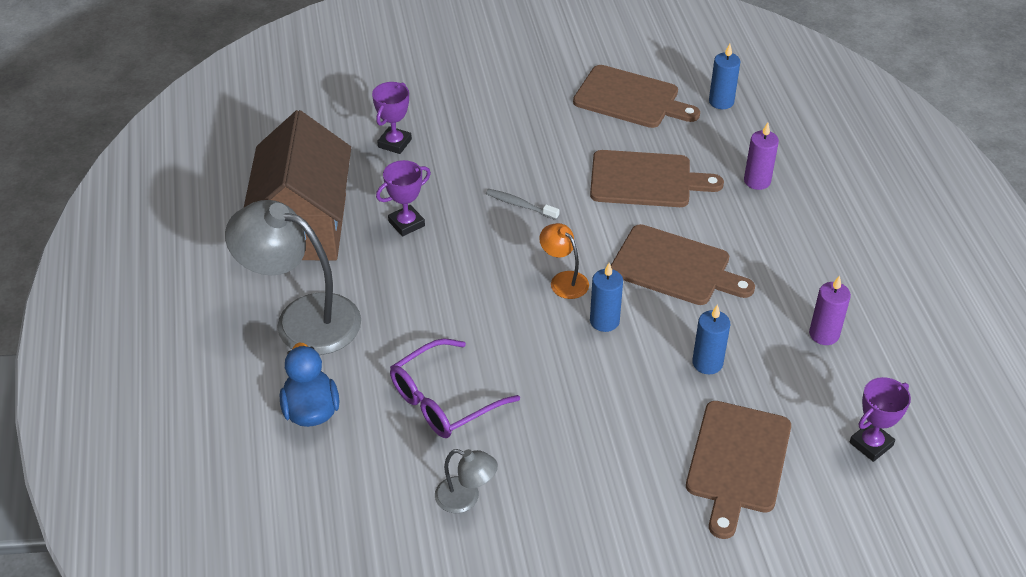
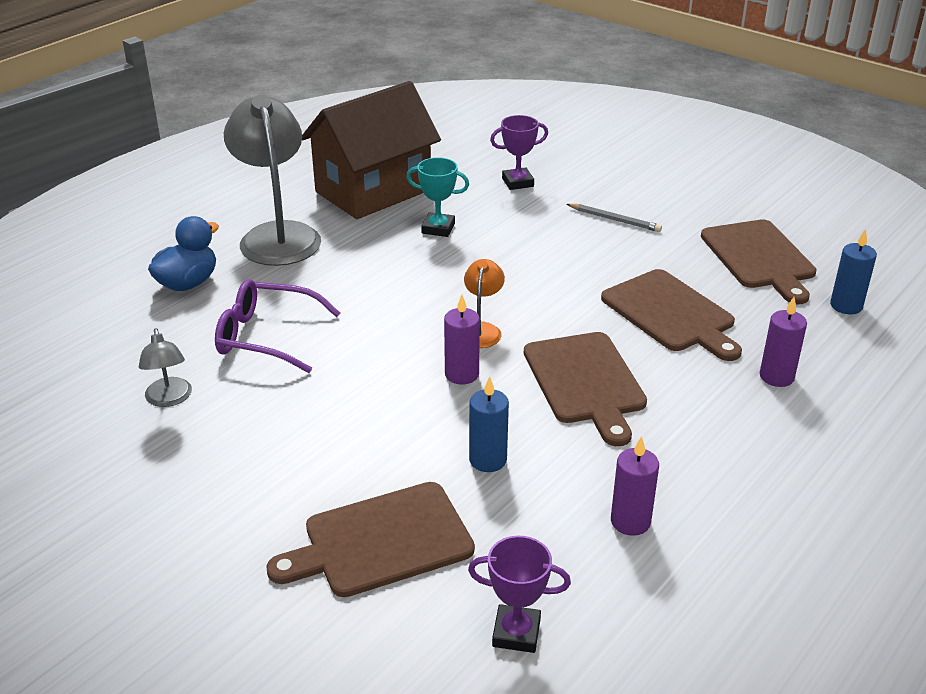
camera: 50 degrees right, 10 degrees down
(406, 223) = (438, 228): purple trophy -> turquoise trophy
(507, 130) = (615, 220): none -> grey pencil
(520, 205) = (537, 267): grey toothbrush -> none
(604, 321) = (461, 374): blue candle -> purple candle

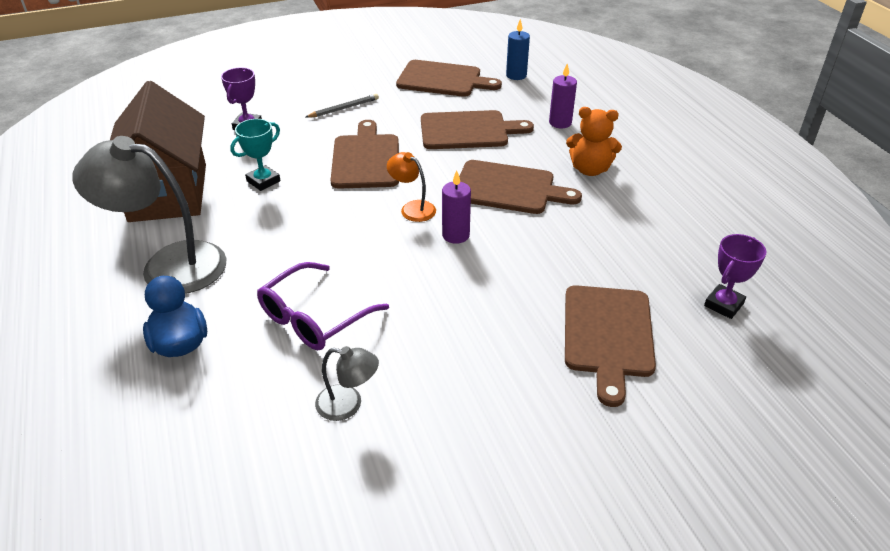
camera: 60 degrees left, 5 degrees up
(488, 460) = (556, 257): blue candle -> none
(537, 269) = (366, 159): none -> brown cutting board
(630, 521) = (651, 223): purple candle -> none
(696, 434) = (590, 169): none -> orange teddy bear

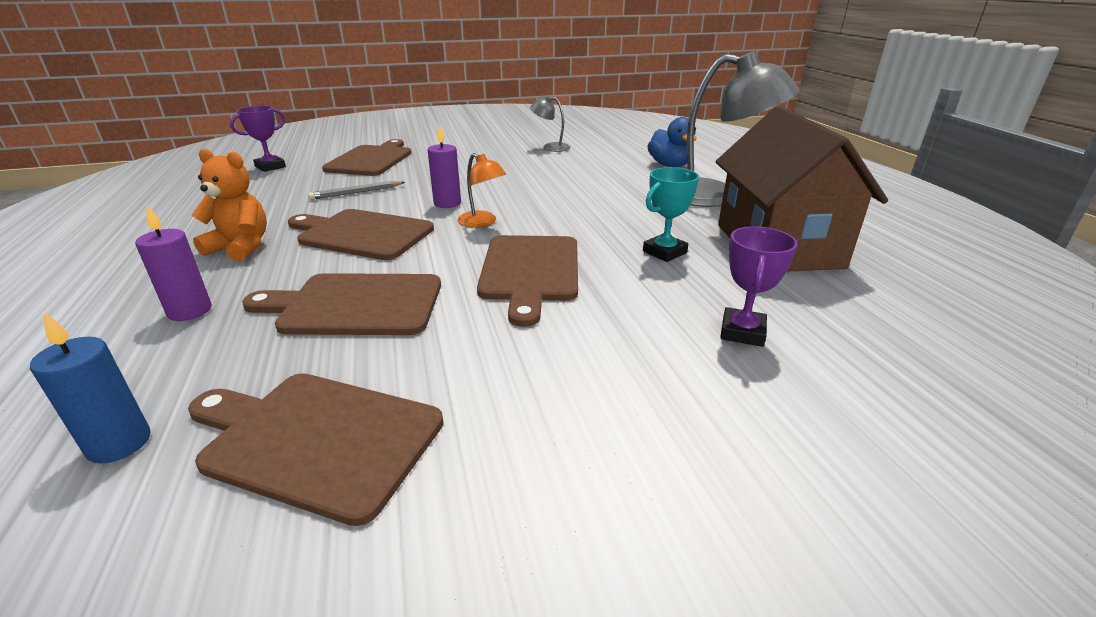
camera: 175 degrees left, 10 degrees down
(314, 317) = (577, 171): purple glasses -> none
(344, 108) = (568, 361): grey pencil -> grey pencil (356, 192)

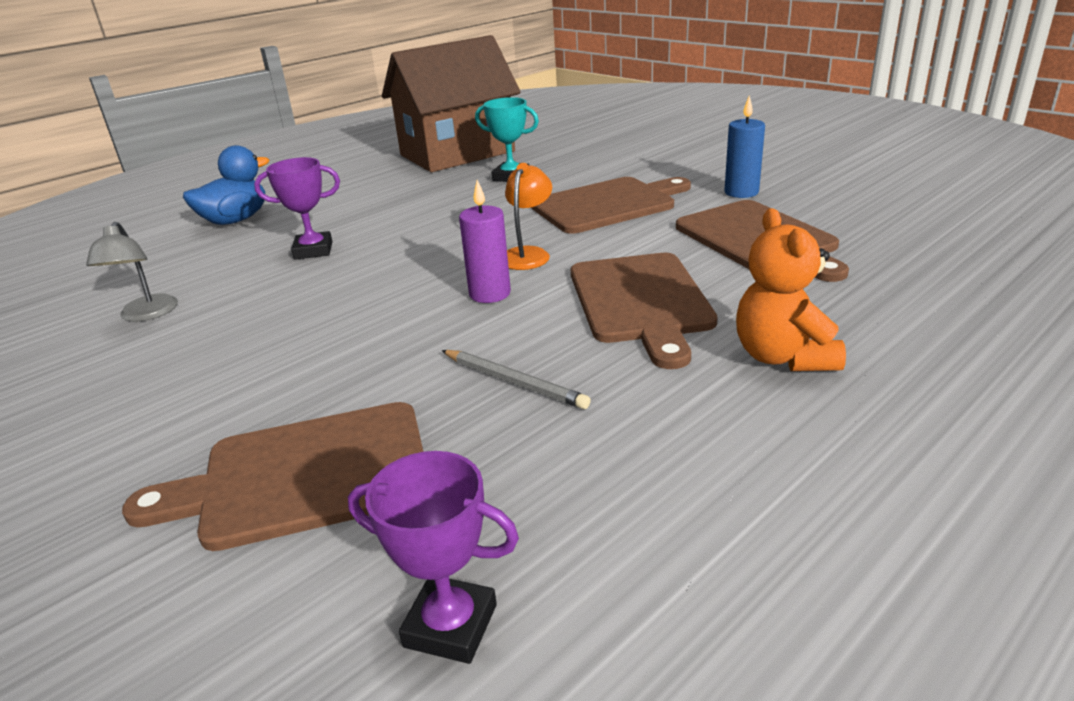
camera: 115 degrees left, 0 degrees up
(119, 443) = (985, 230): blue candle -> blue candle (741, 192)
(190, 311) = (897, 297): purple candle -> none
(317, 438) = (869, 192): brown cutting board -> none
(716, 196) = (346, 185): grey lamp -> none
(742, 332) = (605, 144): purple trophy -> purple trophy (313, 250)

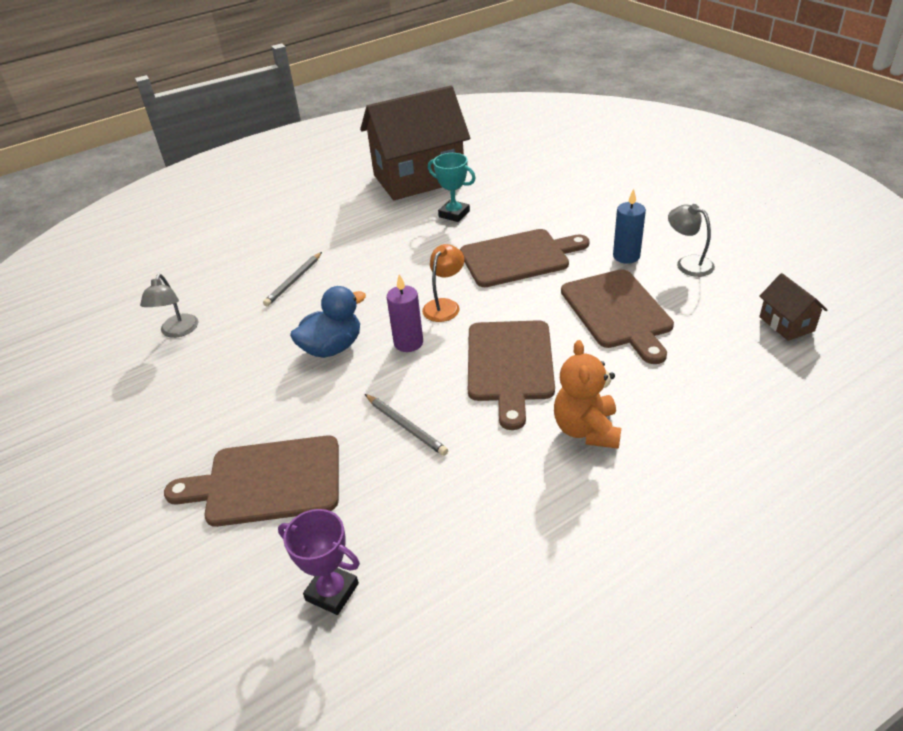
camera: 10 degrees right, 10 degrees up
(235, 220) = (241, 239): blue duck -> blue duck (332, 348)
(313, 250) = (294, 281): purple trophy -> grey pencil
(820, 191) = (688, 263): none -> grey lamp
(976, 230) = (786, 324): none -> brown house

